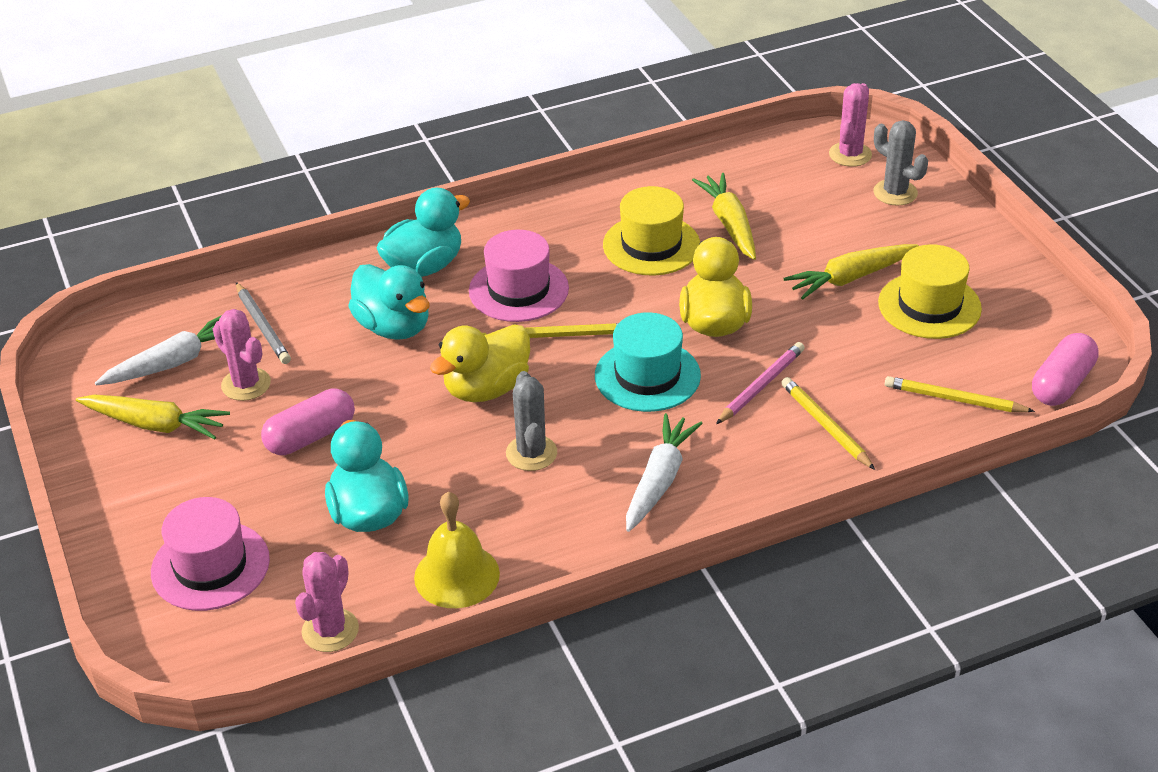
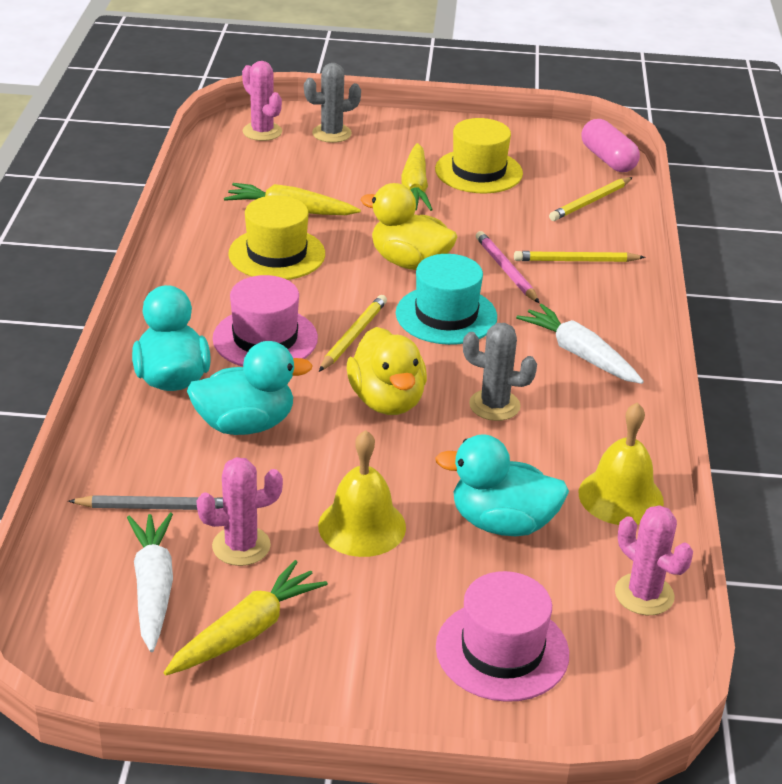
camera: 65 degrees left, 5 degrees down
(311, 436) = (362, 526): pink capsule -> yellow bell

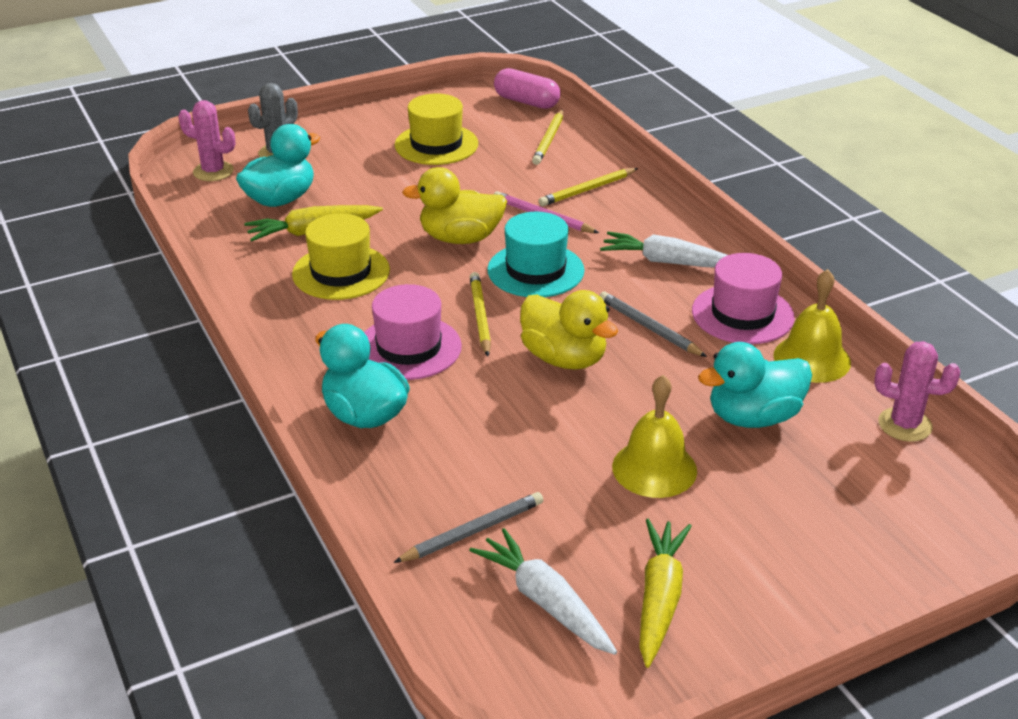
camera: 30 degrees left, 0 degrees up
(241, 546) = (578, 530): pink cactus -> none
(245, 425) = (471, 427): turquoise duck -> turquoise duck (280, 199)
(414, 188) = (399, 176): yellow carrot -> none
(494, 405) = (649, 327): grey cactus -> grey pencil
(502, 650) = (858, 515): pink hat -> pink hat (742, 314)

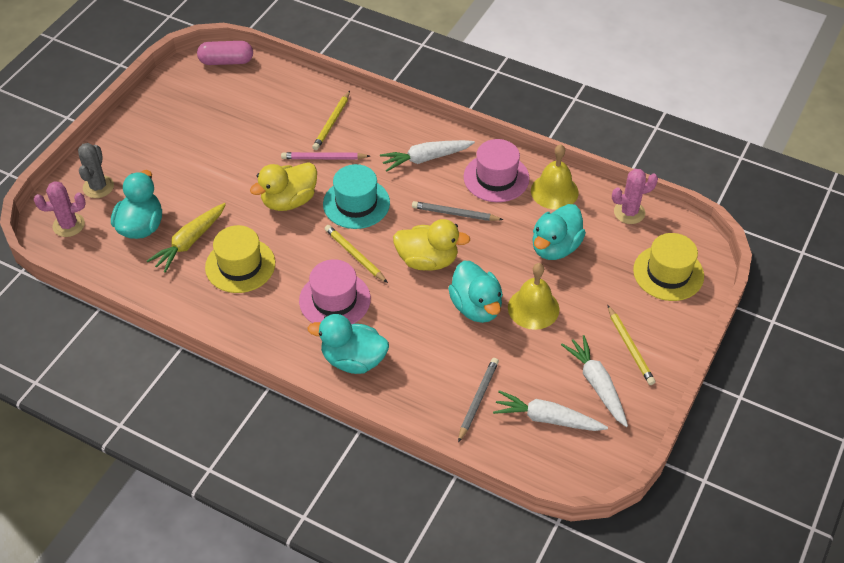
camera: 35 degrees left, 15 degrees up
(436, 144) = (201, 128): yellow hat -> yellow hat (668, 273)
(548, 140) = (271, 90): yellow pencil -> yellow pencil (630, 347)
(577, 432) = (476, 307): none -> turquoise duck
(659, 598) = (596, 384): yellow carrot -> white carrot

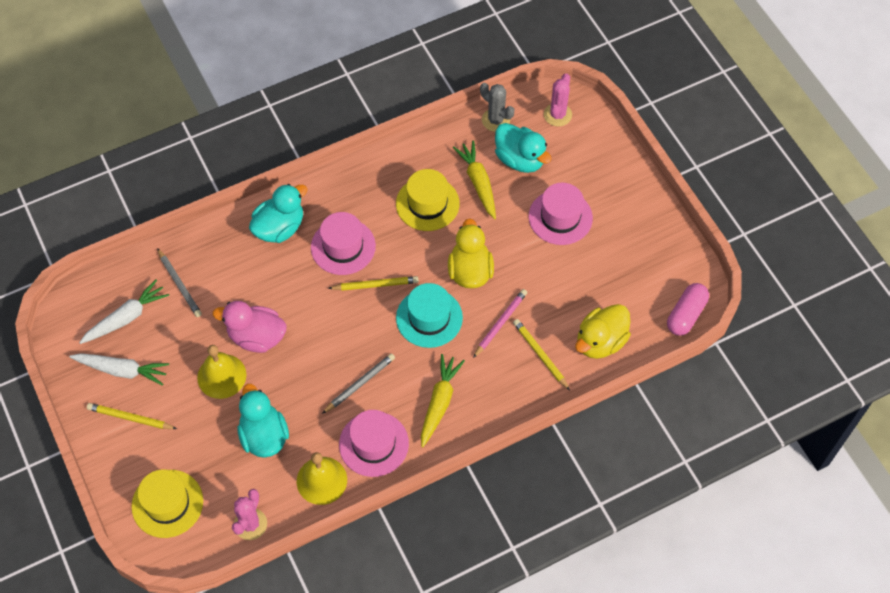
camera: 125 degrees right, 10 degrees up
(98, 187) = (587, 150): grey cactus -> grey cactus (496, 120)
(187, 171) = (560, 217): none -> pink hat
(425, 158) = (439, 402): white carrot -> yellow carrot
(427, 260) = (328, 332): yellow duck -> yellow duck (600, 341)
(476, 307) = (256, 337): turquoise duck -> pink duck

